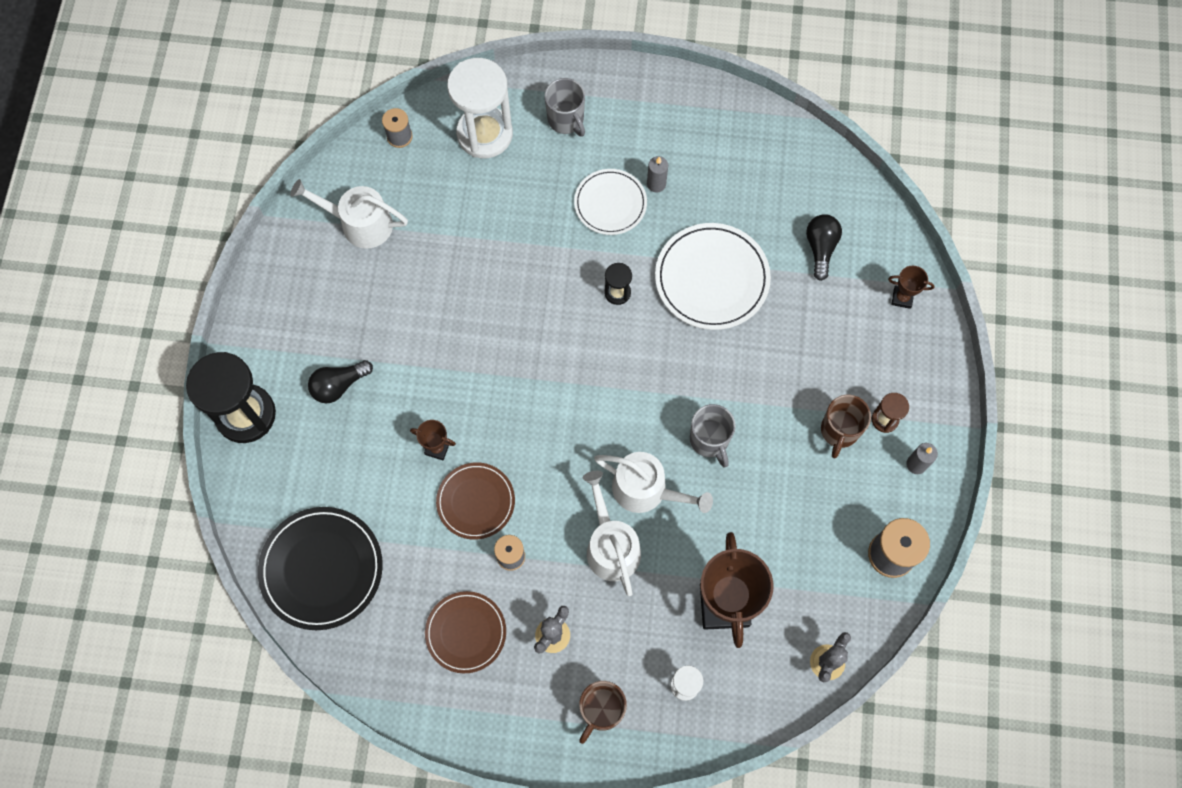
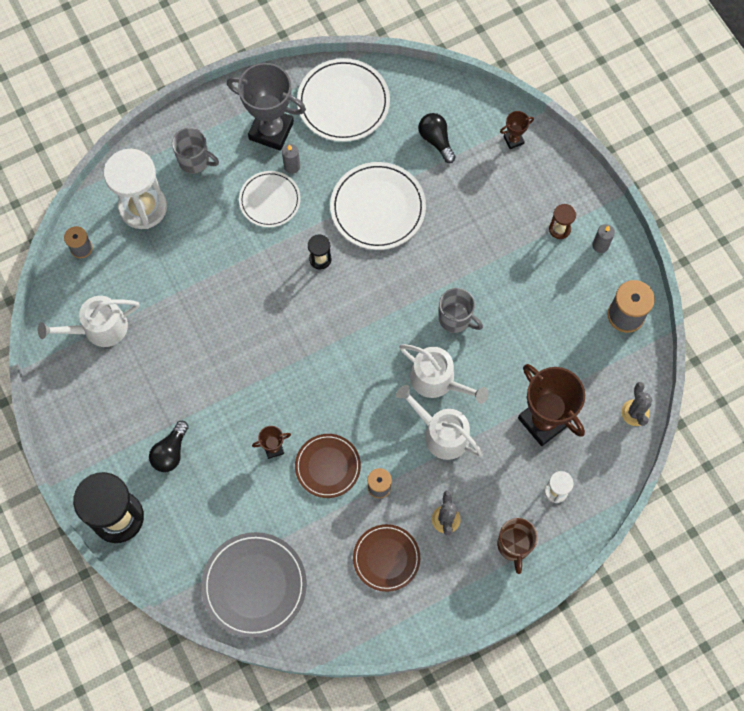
camera: 35 degrees left, 0 degrees up
(321, 569) = (254, 585): black plate -> grey plate
(646, 490) = (437, 380): white watering can -> white watering can turned 45 degrees clockwise
(661, 136) = (271, 131): none -> grey trophy
(753, 152) = (343, 102): none -> white plate
(839, 431) = (536, 256): brown mug -> none

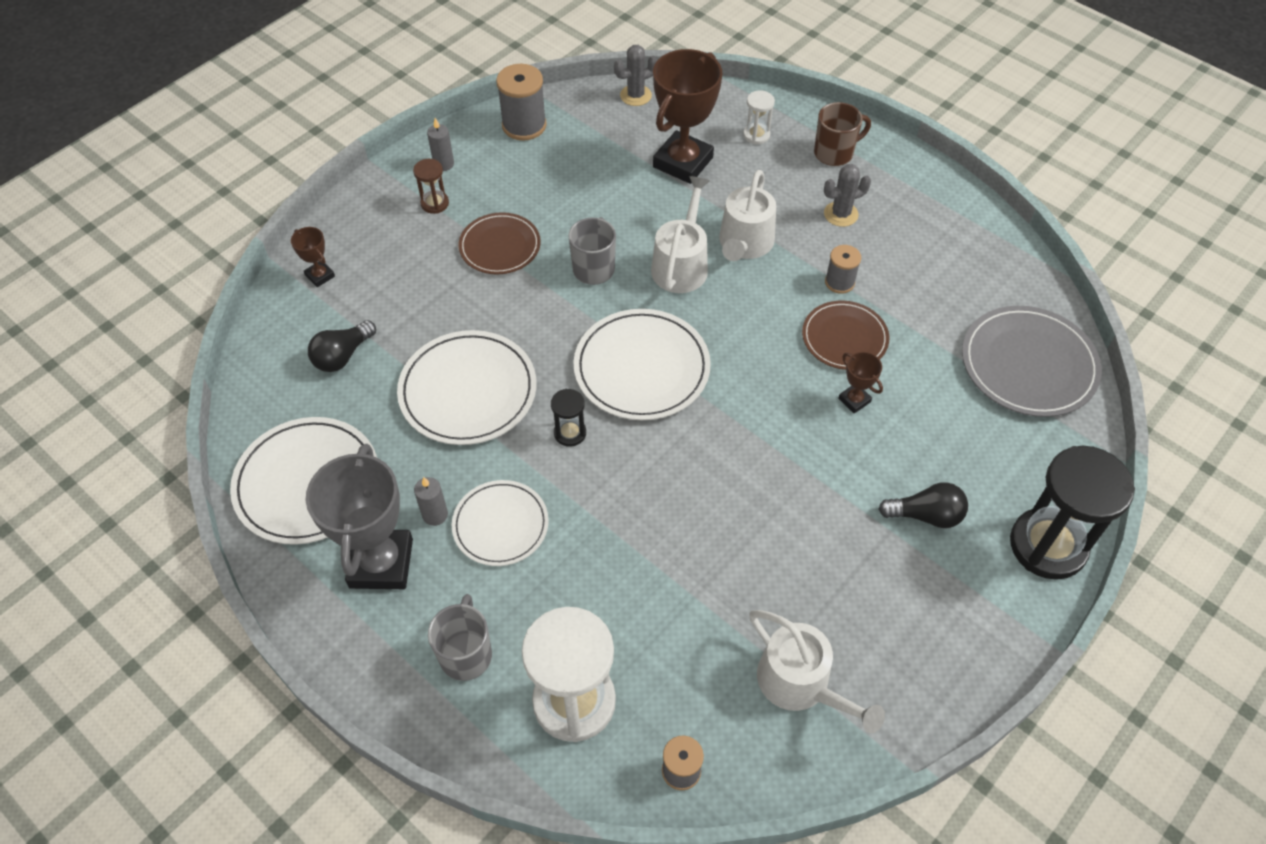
camera: 110 degrees left, 15 degrees down
(354, 320) = (641, 368): none -> white plate
(386, 558) = (916, 252): brown plate -> brown plate (500, 246)

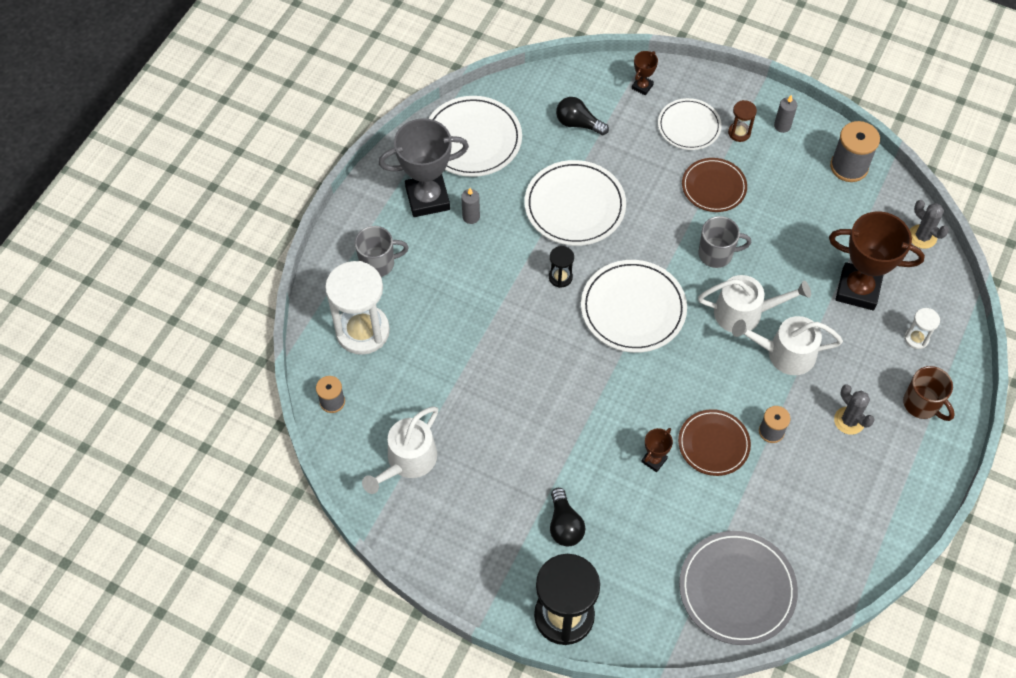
camera: 75 degrees right, 5 degrees up
(500, 525) = (474, 256): white plate -> white plate (689, 126)

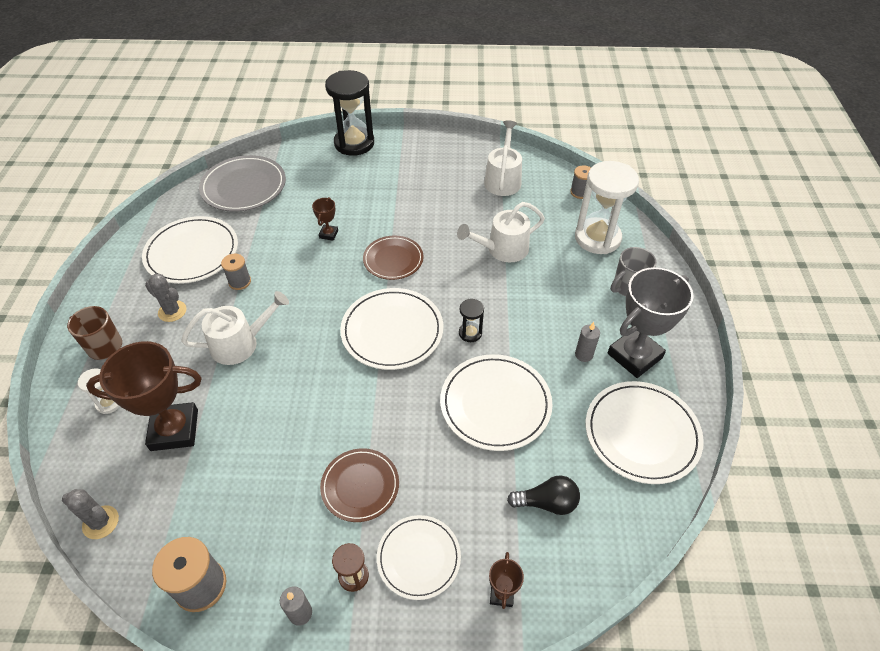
camera: 155 degrees right, 10 degrees down
(564, 525) = (376, 181): black light bulb -> none
(713, 444) = (285, 258): brown plate -> brown plate (393, 259)
(716, 254) = (332, 410): grey mug -> none
(744, 313) = (287, 365): white watering can -> white watering can (503, 249)
(819, 497) = (192, 253): none -> white plate

